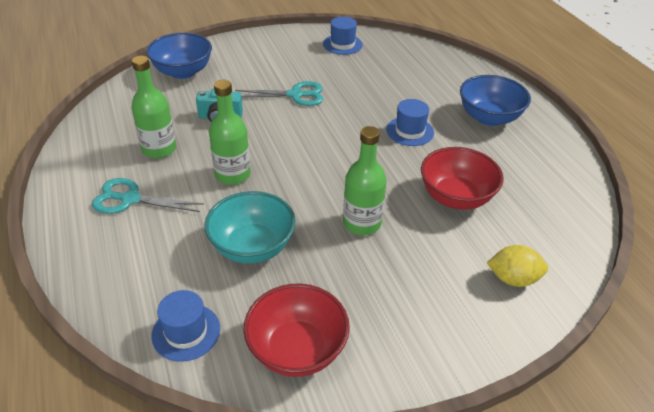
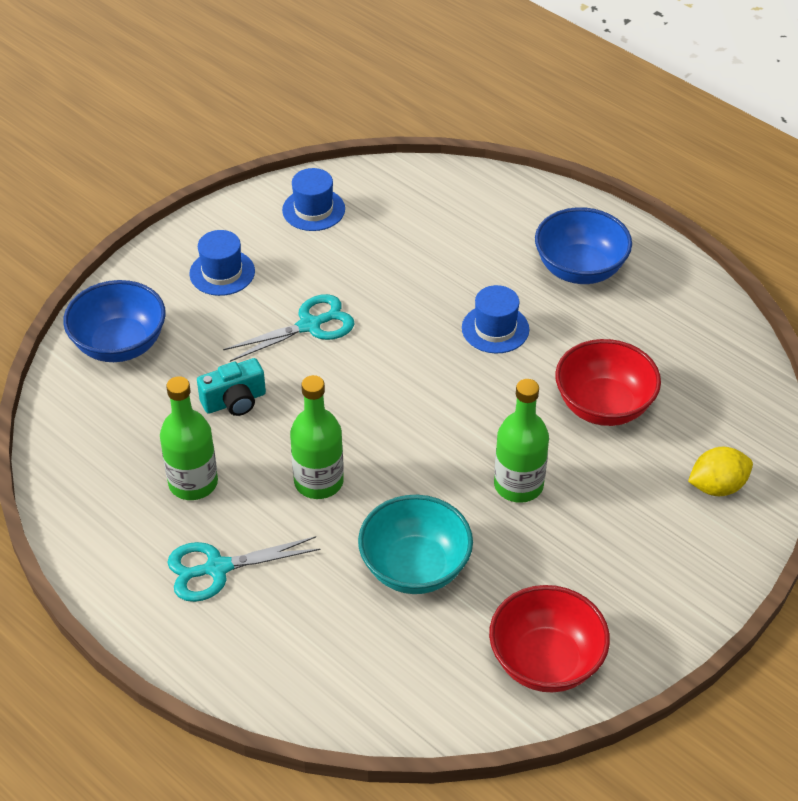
camera: 25 degrees left, 5 degrees up
(186, 332) = (417, 695): blue hat -> blue hat (222, 272)

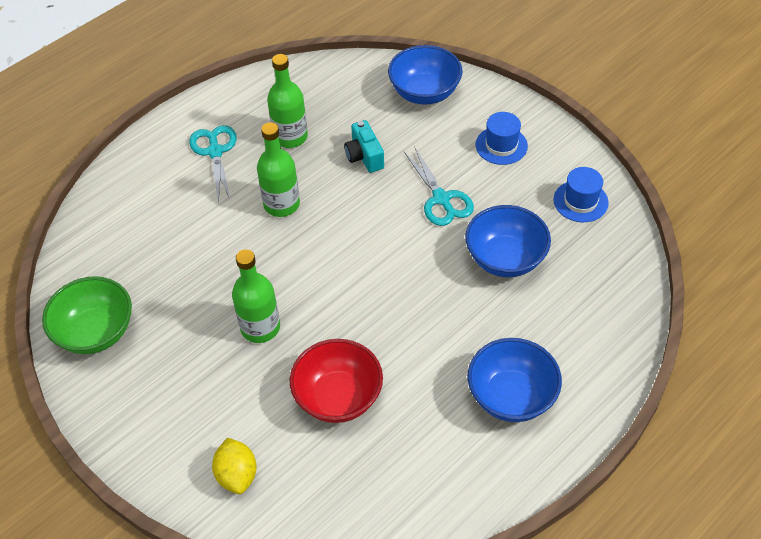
camera: 95 degrees right, 5 degrees up
(400, 271) = (505, 259): none -> blue bowl
(415, 567) = (194, 258): turquoise bowl -> none
(495, 329) = (434, 323): blue hat -> none
(546, 661) = (96, 332): red bowl -> green bowl

